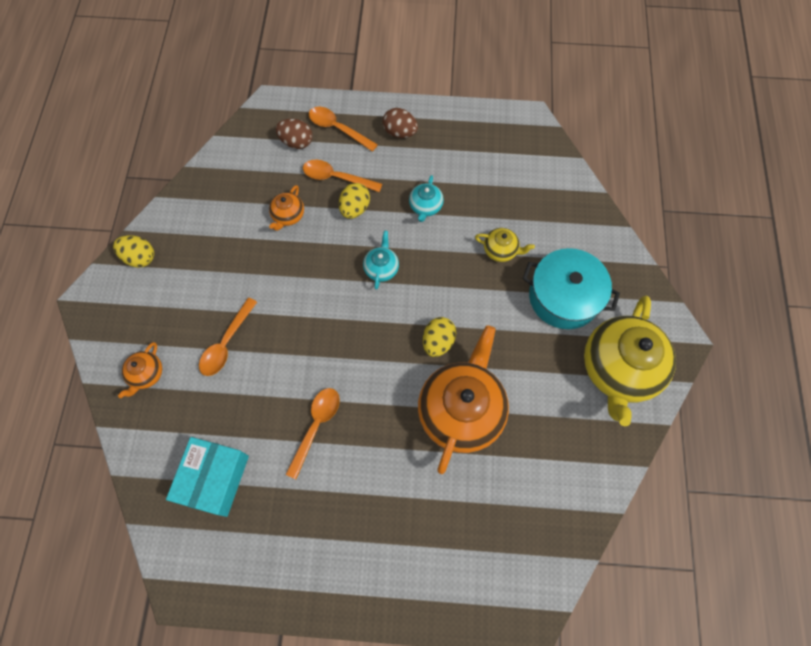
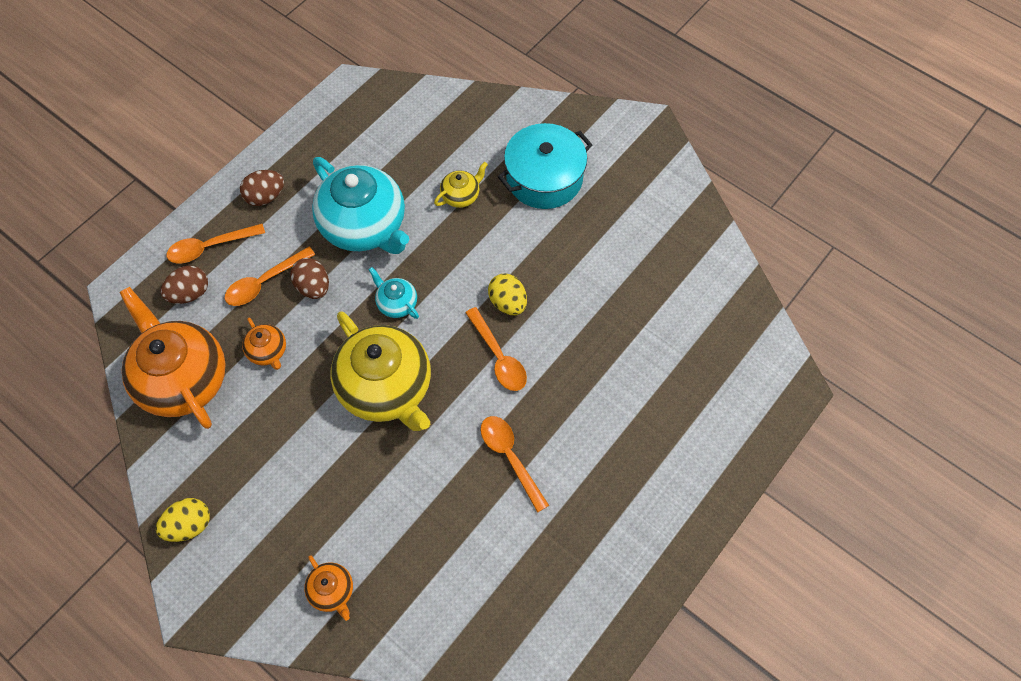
camera: 55 degrees left, 5 degrees down
(214, 479) = (493, 583): turquoise box -> none
(226, 343) = (360, 491): orange spoon -> orange spoon (498, 357)
(355, 208) = (313, 287): yellow egg -> brown egg
(425, 207) = (365, 226): turquoise teapot -> turquoise teapot, size x2.24
(461, 410) = (585, 325): orange teapot -> orange teapot (183, 379)
(618, 369) = (639, 183): yellow teapot -> yellow teapot (386, 388)

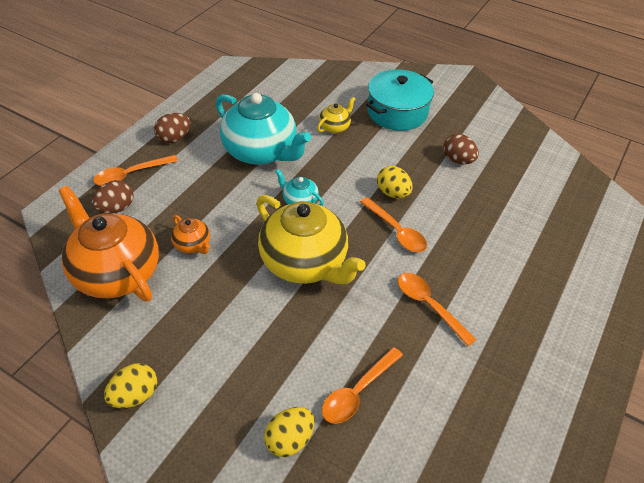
camera: 10 degrees left, 15 degrees down
(264, 282) = (182, 195): orange spoon -> orange spoon (357, 392)
(313, 287) = (225, 195): brown egg -> brown egg (458, 160)
(332, 591) = (289, 439): orange teapot -> yellow egg

